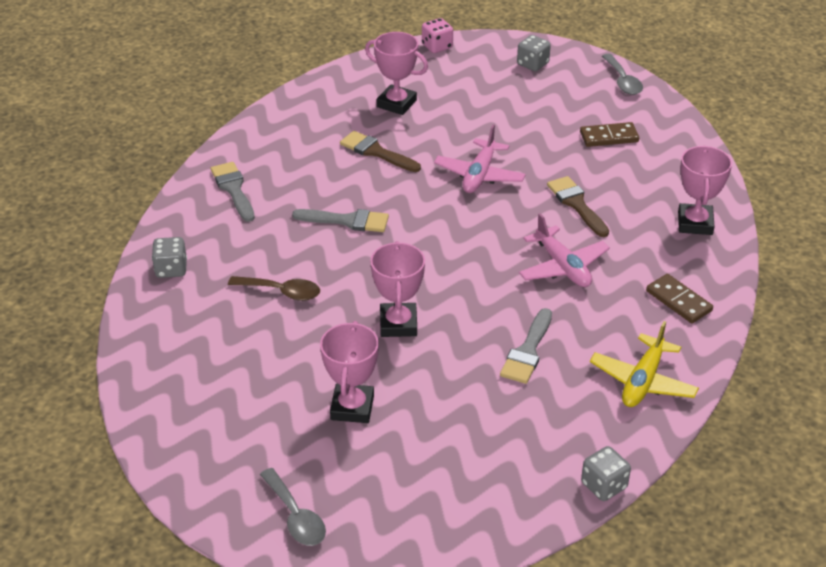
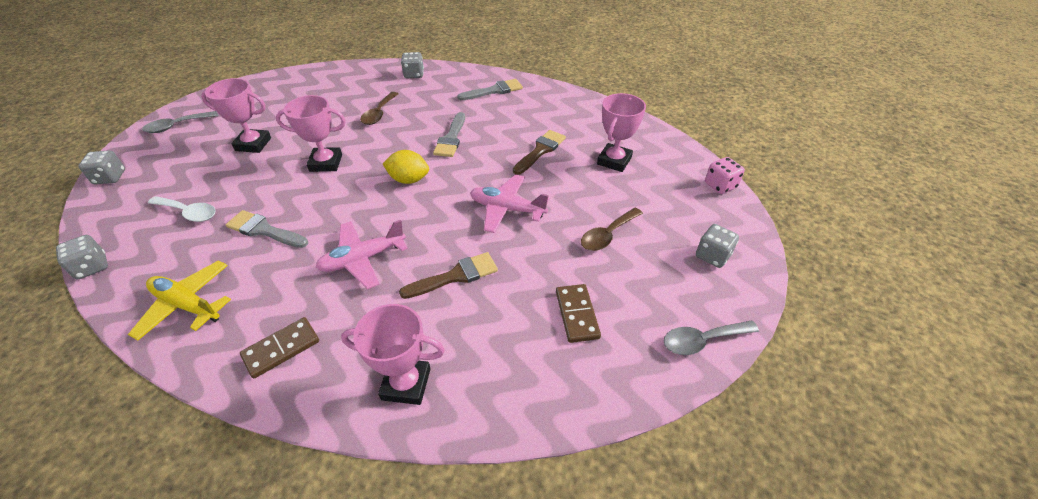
camera: 90 degrees right, 5 degrees up
(432, 248) = (409, 180): none -> yellow lemon
(432, 546) = (110, 177): none -> grey dice
(502, 429) = (189, 212): none -> white spoon
(512, 116) = (607, 235): none -> brown spoon

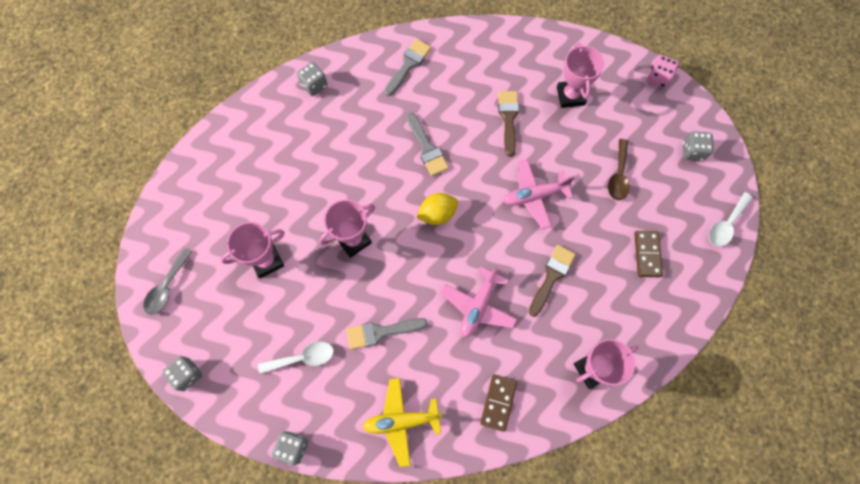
camera: 35 degrees left, 25 degrees up
(379, 114) = (336, 157): brown spoon -> none
(576, 314) = (647, 254): brown domino -> brown domino turned 45 degrees clockwise
(702, 340) = (726, 225): grey spoon -> white spoon

